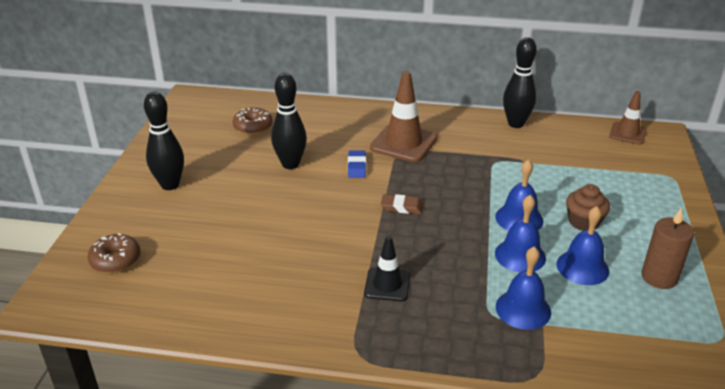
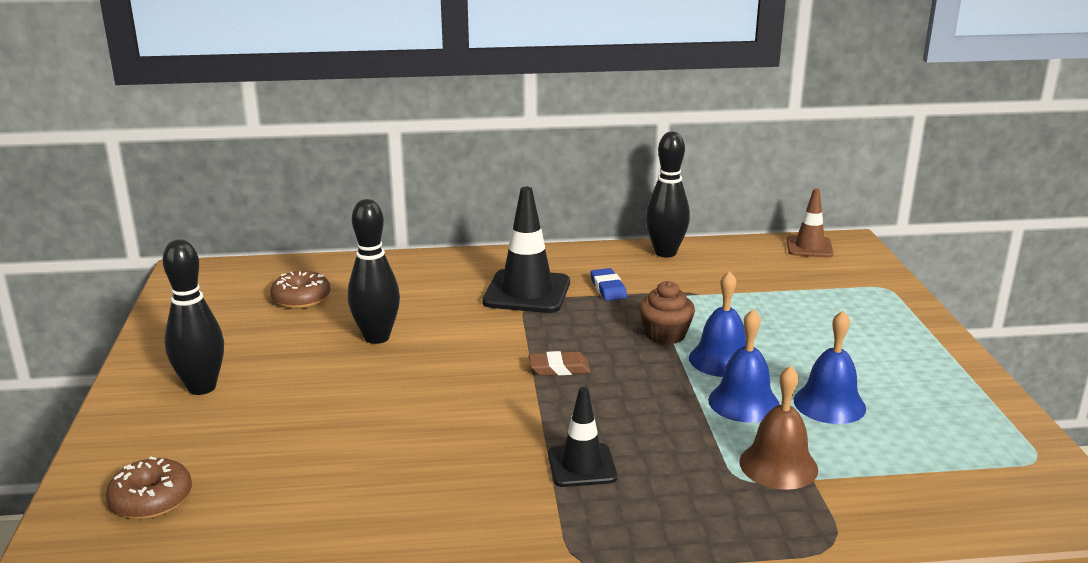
camera: 15 degrees left, 10 degrees down
(357, 167) = (474, 328): blue eraser -> blue eraser (608, 288)
(403, 143) = (527, 292): brown traffic cone -> black traffic cone
(523, 309) = (778, 465): blue bell -> brown bell
(583, 222) = (805, 352): brown cupcake -> brown cupcake (665, 334)
(659, 277) = (928, 401): brown candle -> none

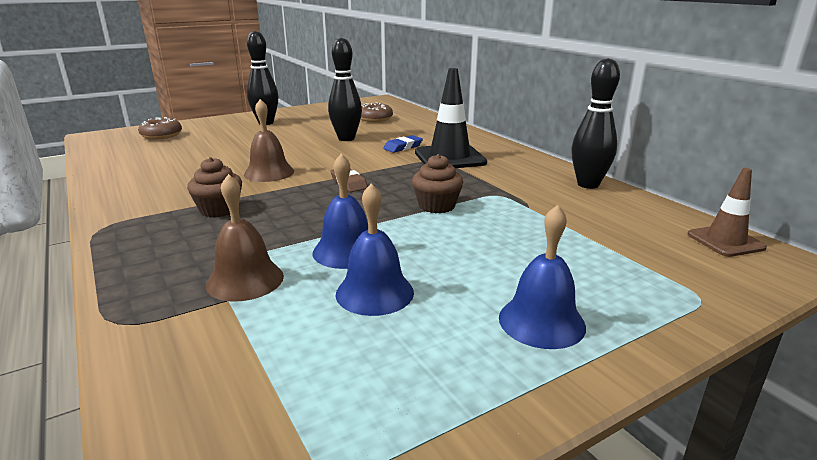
camera: 65 degrees right, 0 degrees up
(471, 415) = (269, 173): none -> brown bell
(582, 466) = (219, 210): black traffic cone -> brown cupcake
(608, 288) = (490, 177): blue eraser -> blue eraser (403, 147)
(721, 359) = (416, 232): blue bell -> blue bell (541, 321)

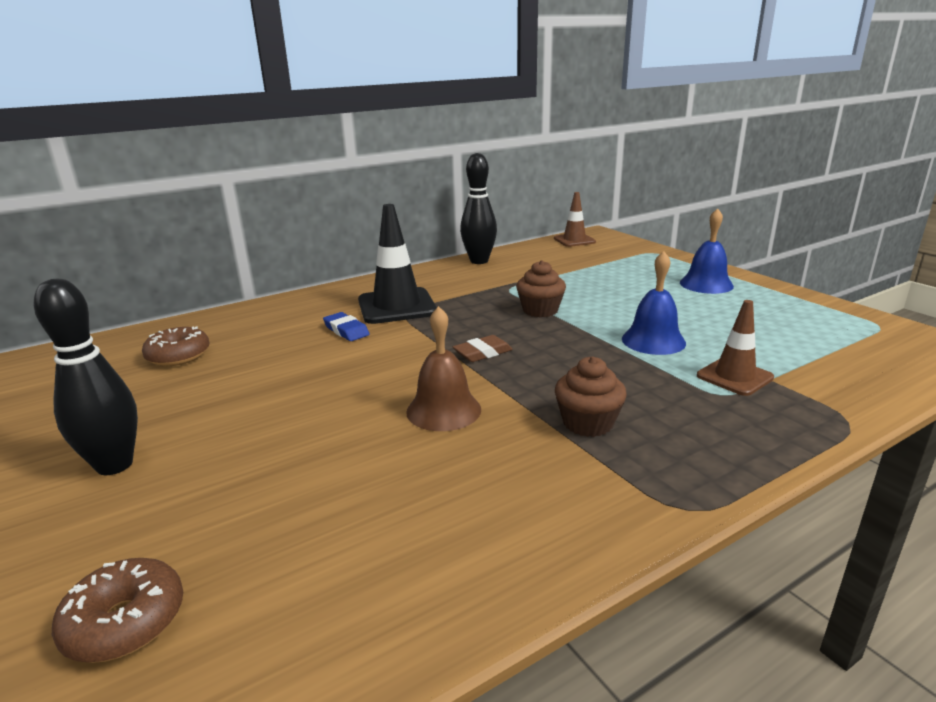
camera: 90 degrees left, 0 degrees up
(245, 280) = (734, 377): brown bell -> brown traffic cone
(346, 138) = (287, 369): black bowling pin -> none
(374, 292) = (711, 326): blue bell -> none

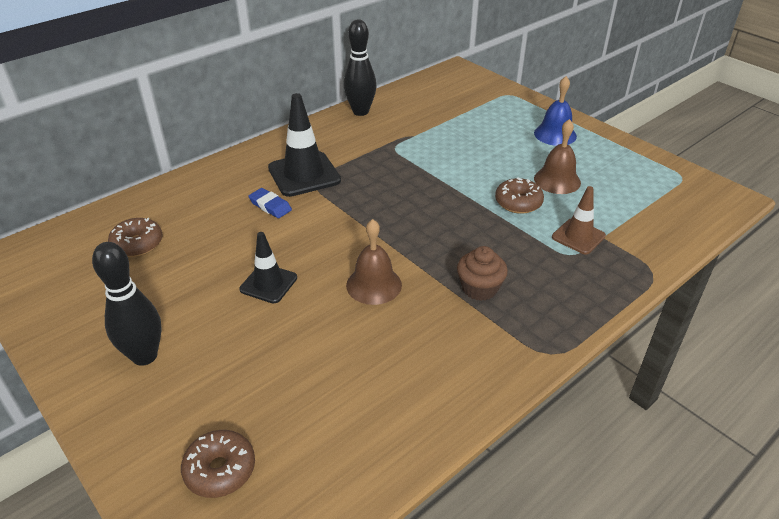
camera: 10 degrees left, 15 degrees up
(310, 401) = (268, 283): none -> black traffic cone
(482, 353) = (389, 224): brown eraser -> none
(540, 310) = (425, 173): brown cupcake -> none
(574, 240) = (440, 79): brown traffic cone -> none
(653, 340) = (518, 203): blue bell -> brown donut
(707, 323) = (557, 180): none -> brown bell

